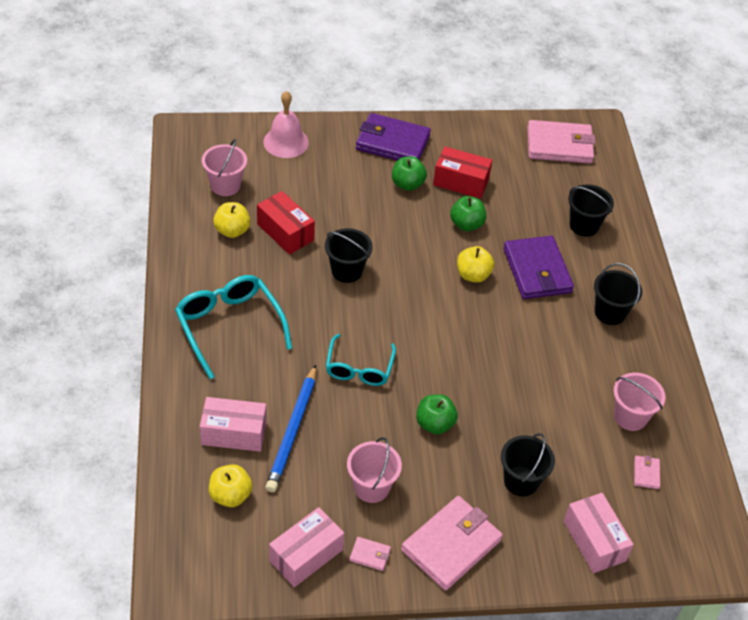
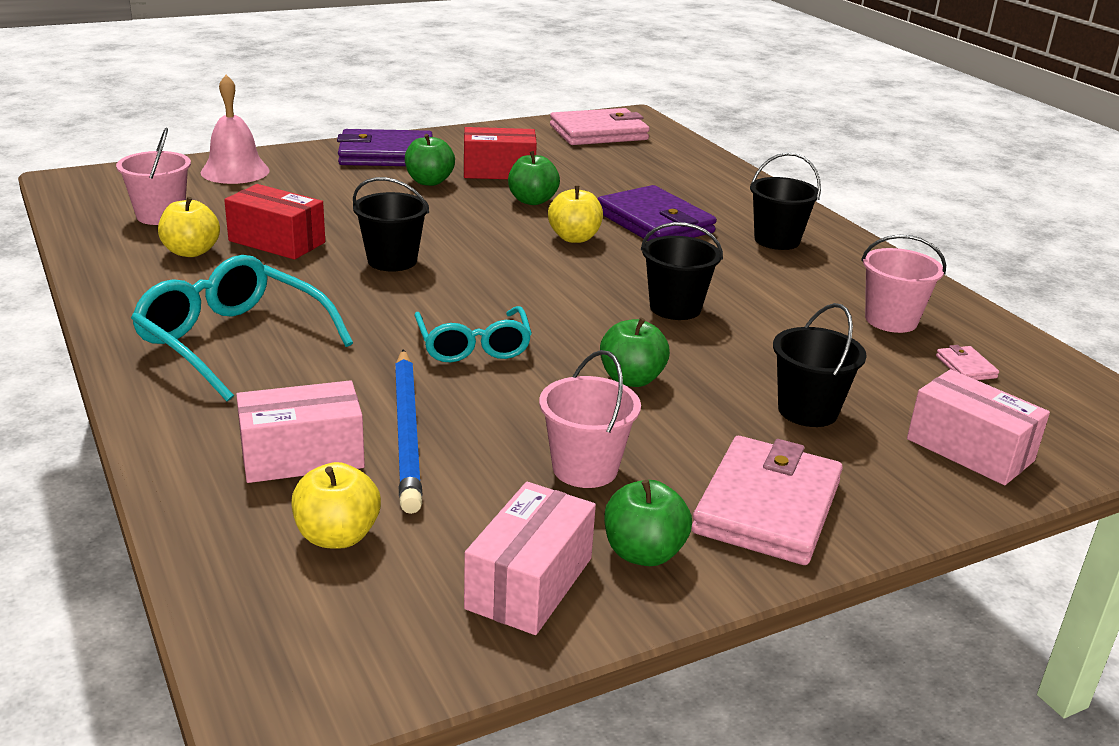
camera: 20 degrees left, 20 degrees down
(370, 555) = (643, 553): pink wallet -> green apple
(584, 225) = (680, 182): black bucket -> black bucket (675, 308)

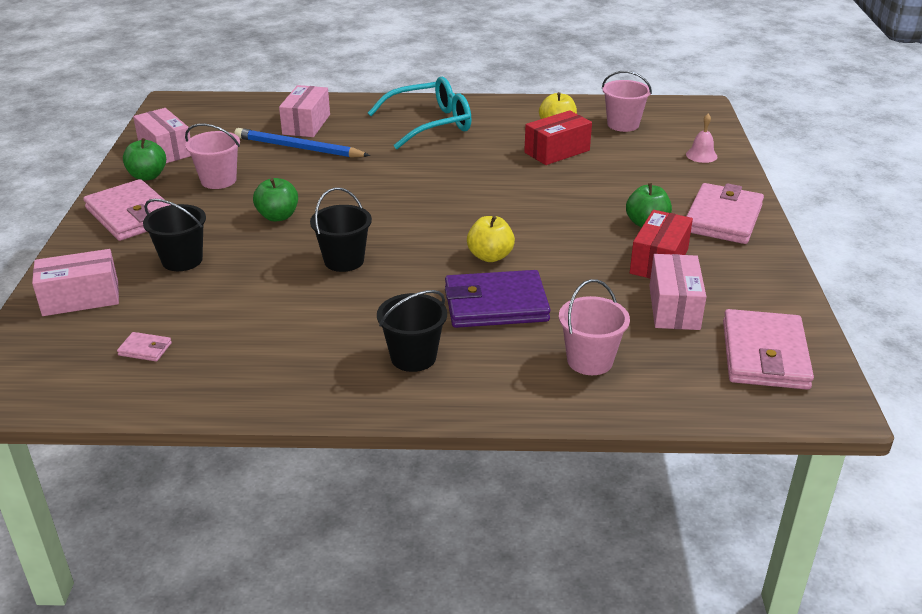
camera: 120 degrees right, 5 degrees up
(235, 171) = (701, 155): pink bell -> pink bell, size x0.59
(337, 536) = (242, 122): yellow apple -> none
(386, 155) = (723, 218): purple wallet -> pink wallet
(392, 261) = (500, 181): black bucket -> none
(473, 346) = (363, 181): turquoise glasses -> none
(532, 201) = (579, 259): green apple -> none
(570, 161) = (674, 307): none -> pink box
(891, 320) = (234, 349): pink bucket -> pink bucket (590, 361)

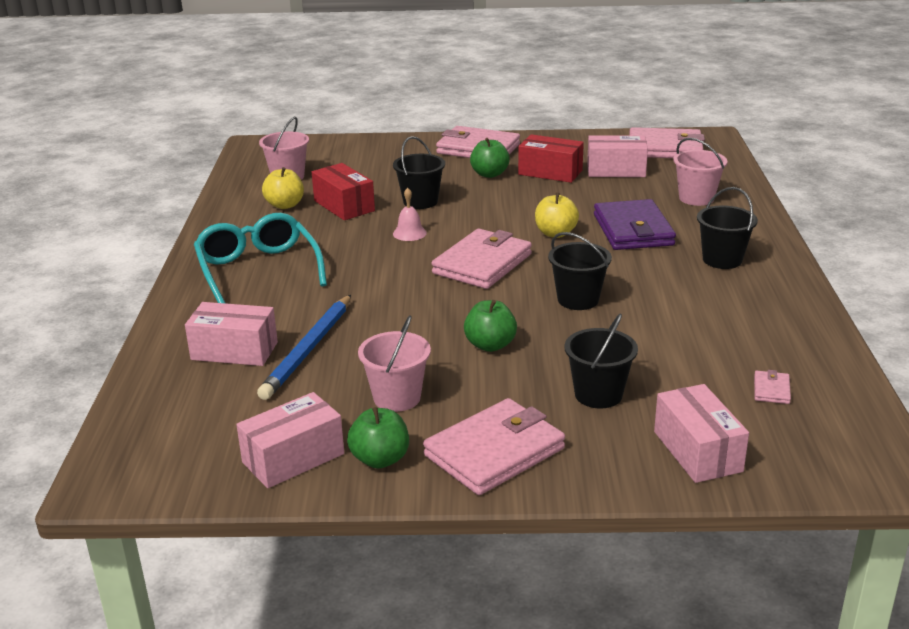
camera: 90 degrees left, 5 degrees down
(426, 216) = (482, 264): none -> pink wallet
(568, 186) = (420, 201): none -> black bucket
(701, 155) = (362, 150): pink bell -> pink bell (409, 233)

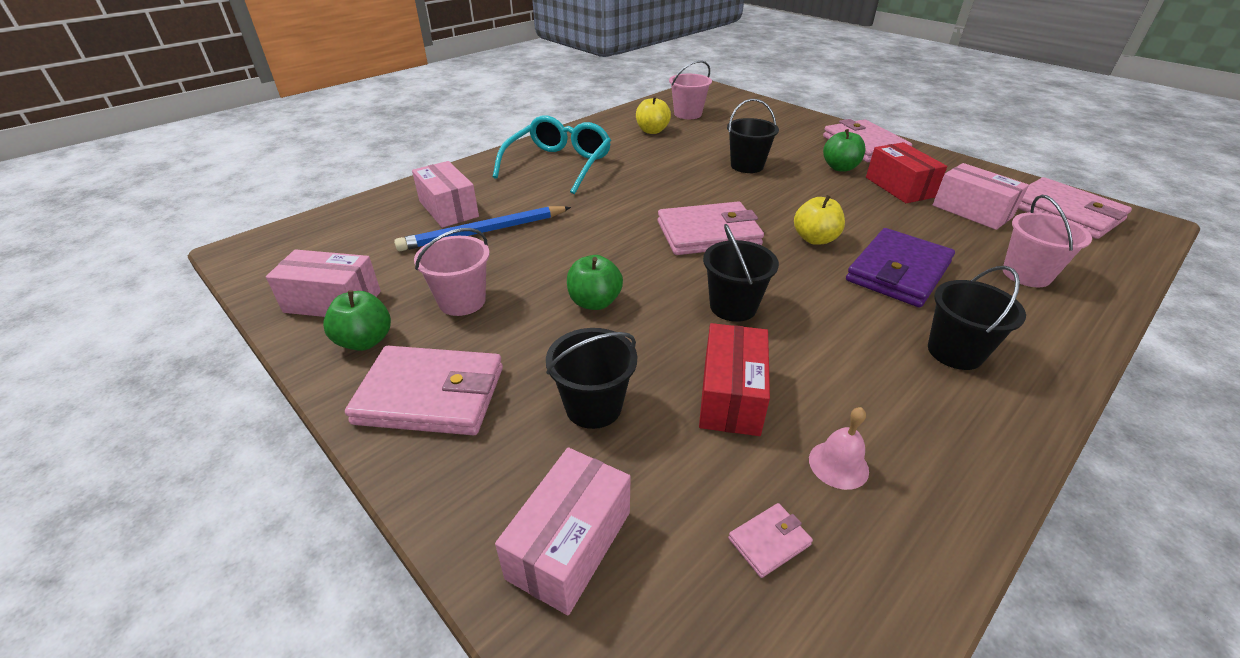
camera: 45 degrees right, 10 degrees up
(344, 206) = (688, 146): red box -> red box (731, 396)
(409, 233) = (697, 185): pink bell -> pink bell (838, 464)

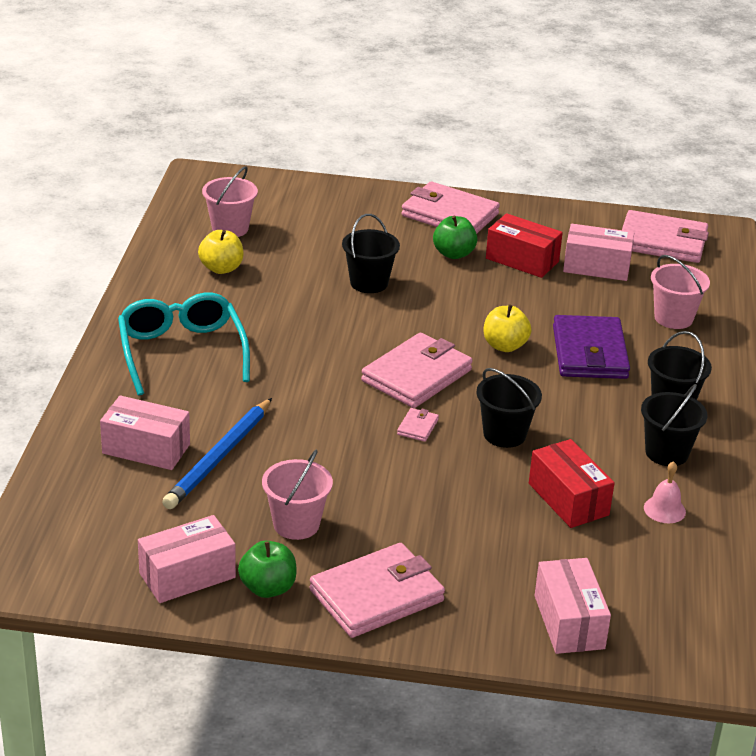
camera: 40 degrees left, 5 degrees down
(593, 406) = (493, 548): black bucket -> black bucket (666, 453)
(594, 302) = (401, 477): green apple -> none
(769, 542) = (665, 566): pink wallet -> pink wallet (417, 427)

